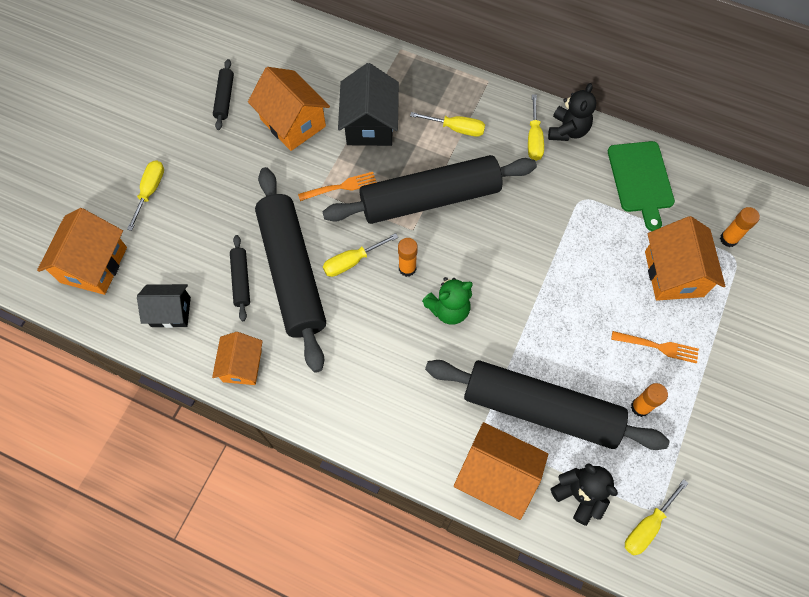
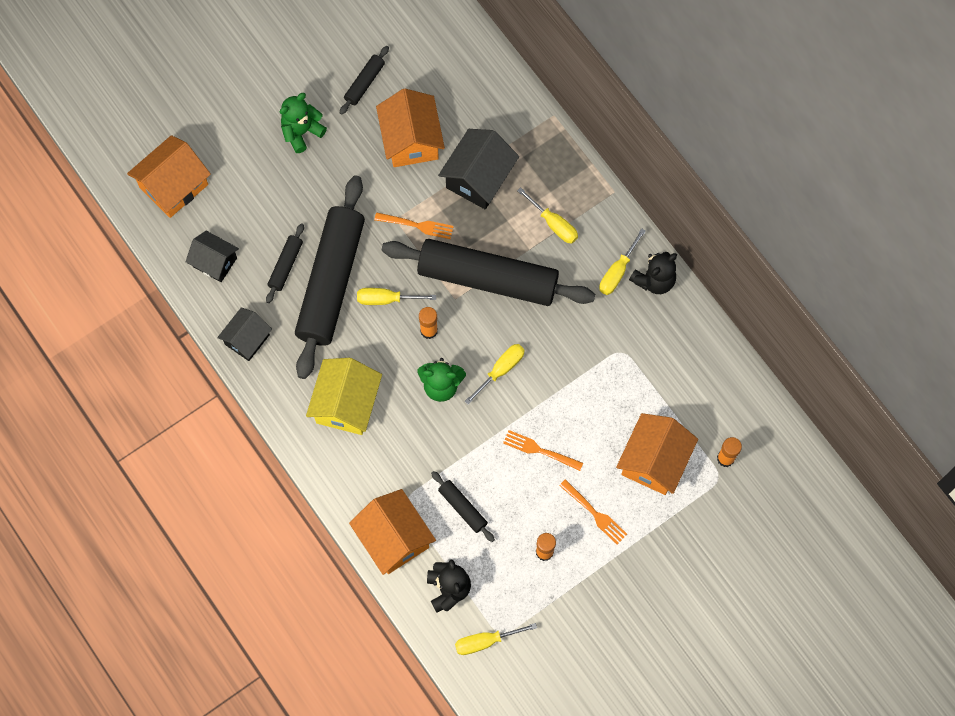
camera: 30 degrees right, 5 degrees up
(150, 191) = (253, 142): yellow screwdriver -> yellow screwdriver (500, 370)
(191, 162) = (302, 132): none -> green teddy bear
(242, 365) = (247, 339): orange house -> black house
(372, 374) = (346, 404): none -> yellow house
(540, 409) = (462, 508): black rolling pin -> black rolling pin, size x0.41
(573, 318) = (540, 450): none -> orange fork
(641, 180) = (687, 362): green cutting board -> none

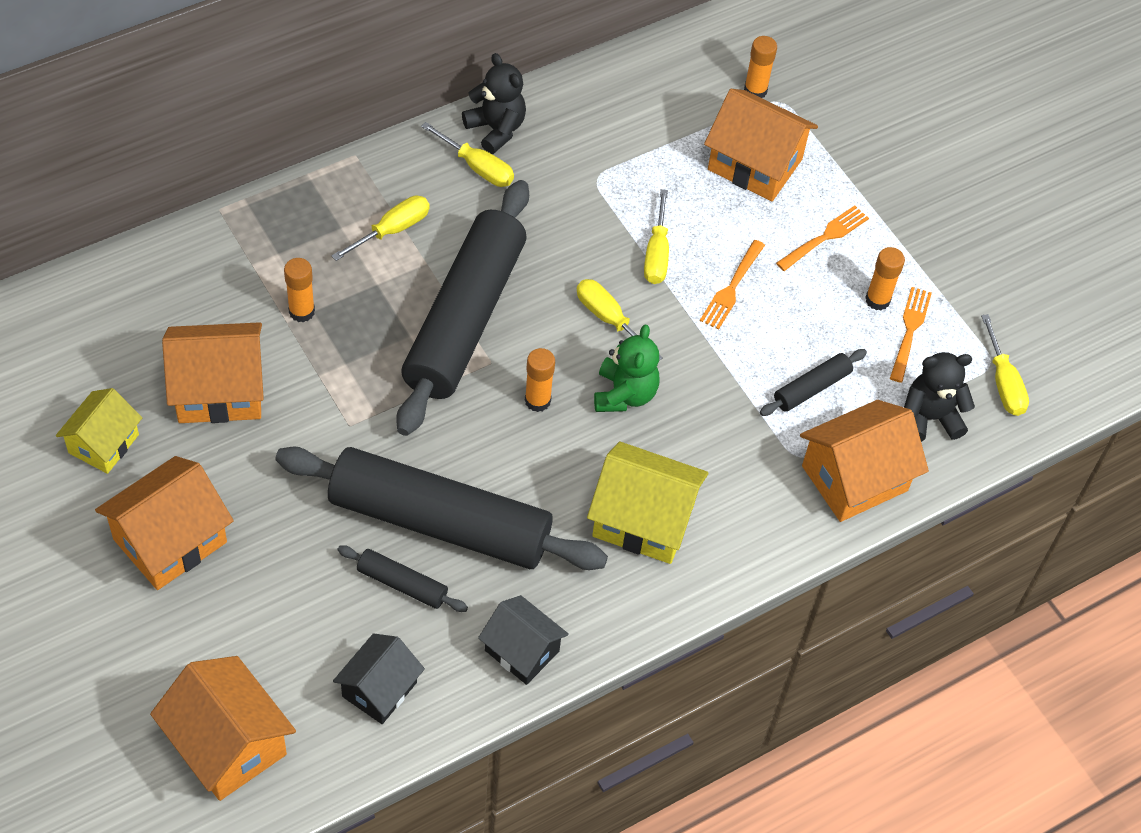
camera: 90 degrees left, 15 degrees down
(302, 132) = (170, 540): green teddy bear -> orange house
(364, 83) = (103, 444): black rolling pin -> yellow house
(386, 299) = (479, 450): yellow screwdriver -> yellow screwdriver (656, 253)
(416, 225) = (364, 398): orange fork -> orange fork (909, 331)
(478, 178) = (301, 311): black house -> orange glue stick

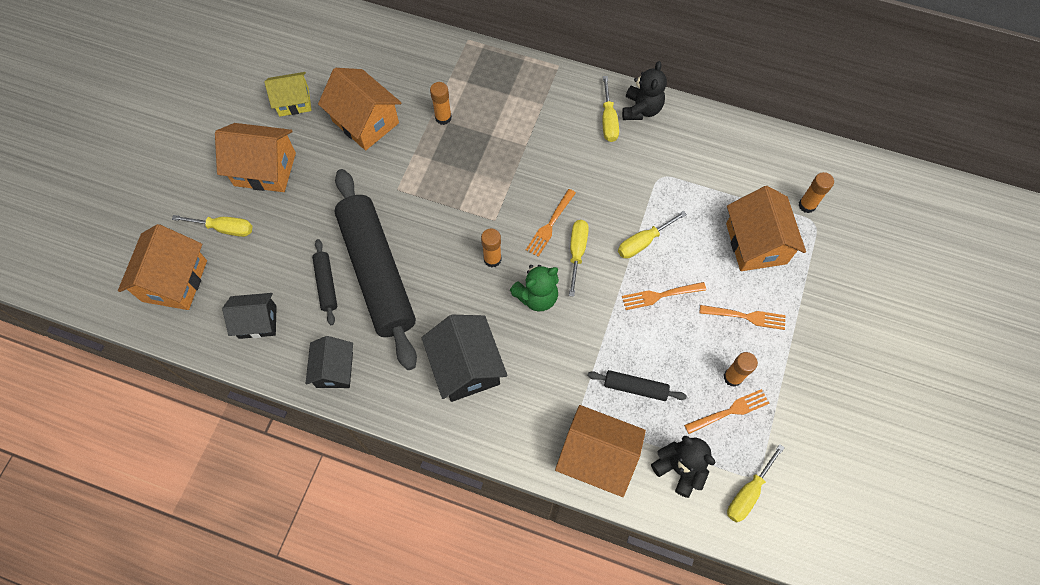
camera: 55 degrees right, 10 degrees up
(392, 230) = (530, 115): yellow screwdriver -> yellow screwdriver (224, 228)
(465, 319) = (509, 188): black rolling pin -> none
(550, 316) = (550, 224): none -> orange fork
(643, 520) = (466, 367): yellow house -> black house

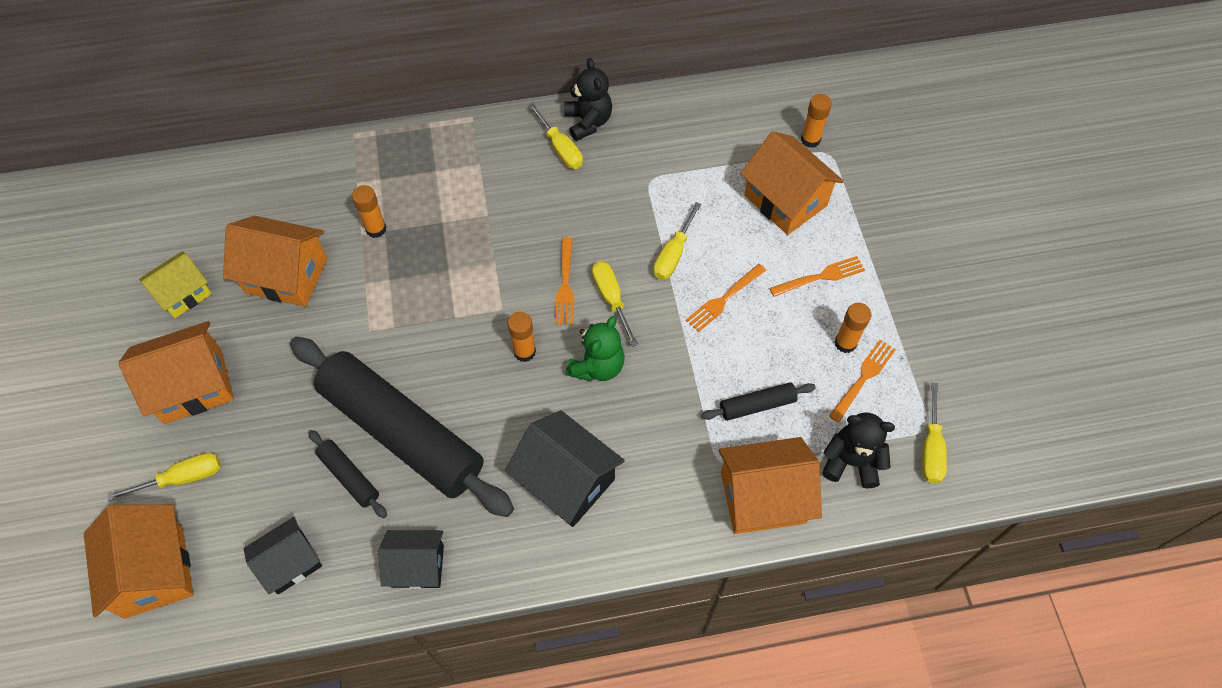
camera: 30 degrees left, 5 degrees down
(334, 370) = (417, 566): black house -> black house turned 60 degrees counterclockwise

